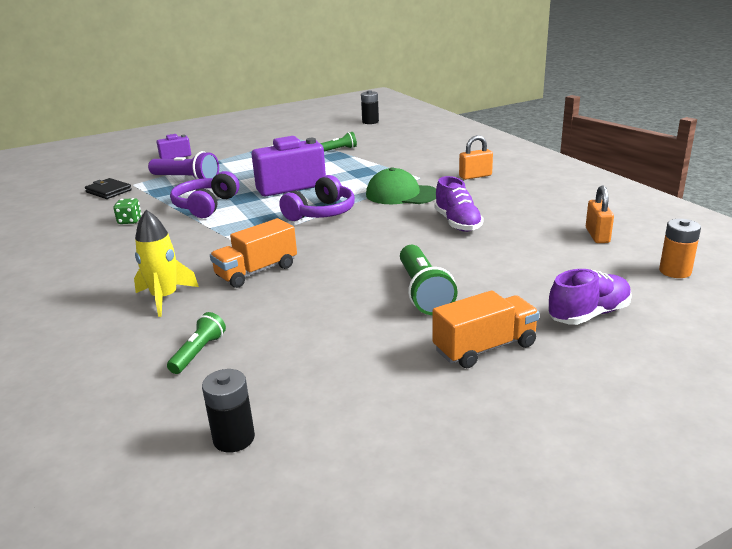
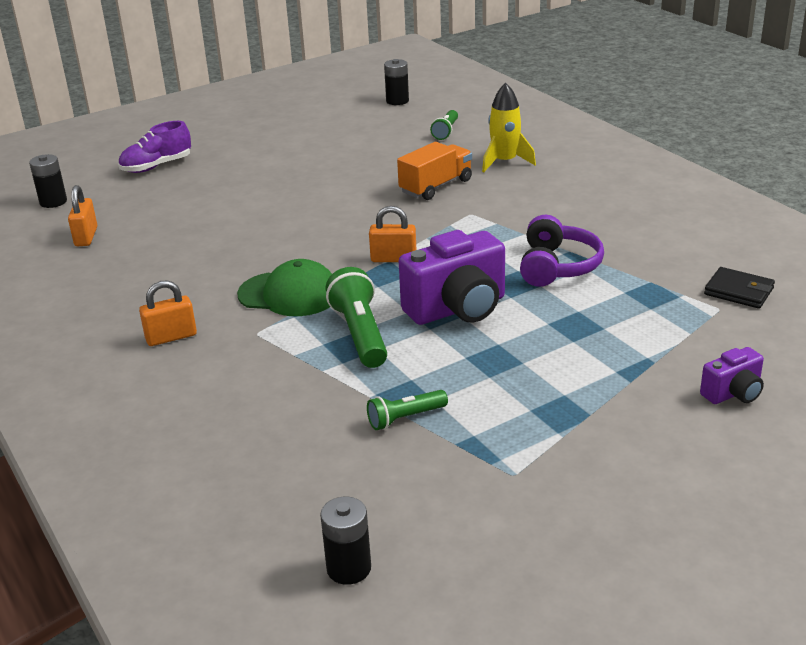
camera: 175 degrees right, 5 degrees up
(130, 221) = (636, 239): green dice -> none
(186, 179) = (639, 322): purple flashlight -> none
(321, 213) = (393, 259): purple headphones -> orange padlock
(423, 292) = (280, 176): green flashlight -> green flashlight (360, 334)
(457, 223) = (227, 248): purple shoe -> none
(485, 348) = (244, 144): orange truck -> none
(675, 271) = (53, 202): orange battery -> black battery

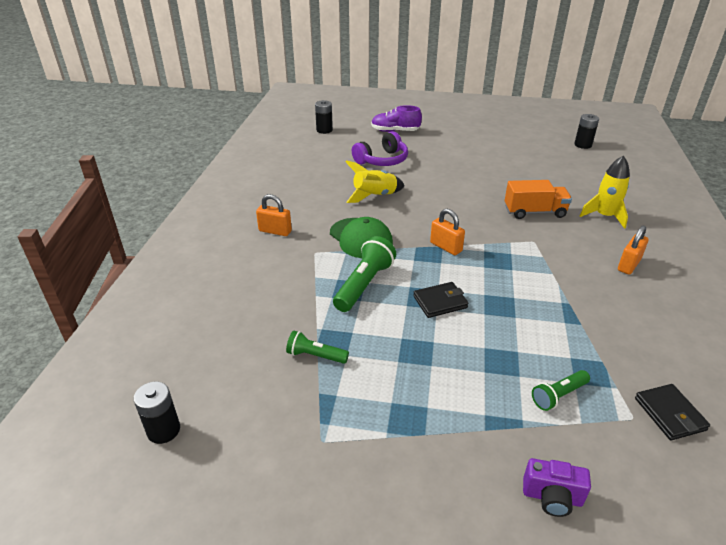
camera: 40 degrees right, 5 degrees up
(86, 237) = (313, 155): orange padlock -> orange padlock (629, 265)
(240, 246) = (374, 196): none -> yellow rocket
(446, 131) = (589, 178): green flashlight -> green flashlight (558, 395)
(458, 309) = (440, 302): purple camera -> black wallet
(557, 266) = (545, 310): purple headphones -> purple headphones (382, 160)

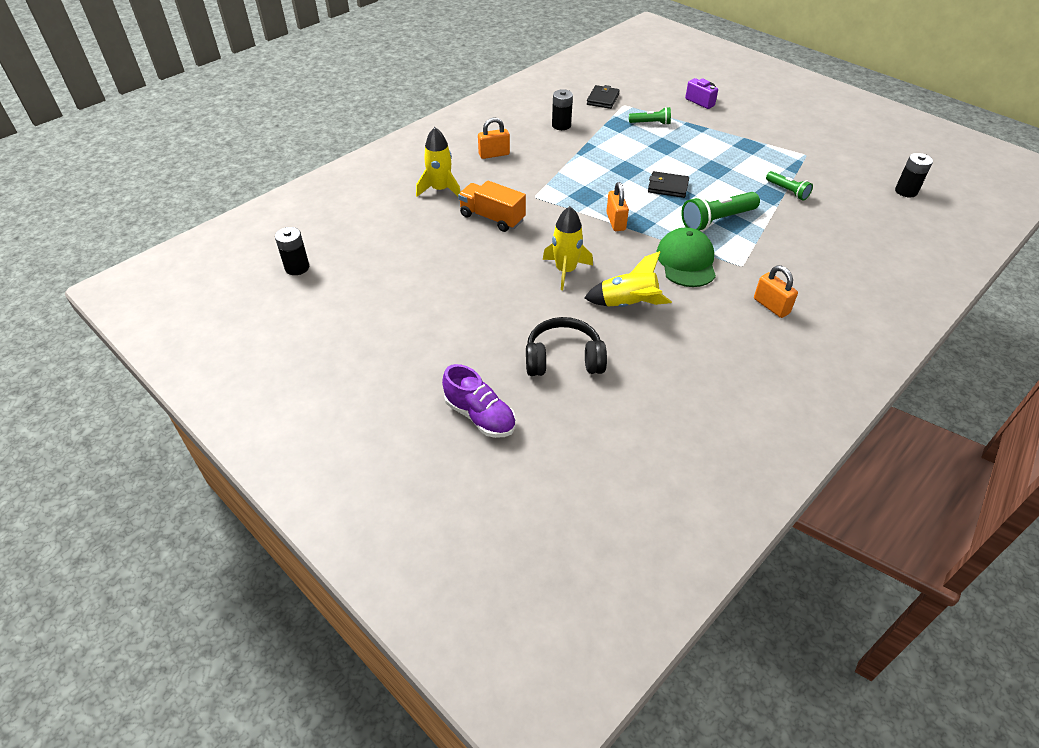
camera: 145 degrees left, 10 degrees up
(324, 130) = (586, 480): black battery -> black battery (561, 125)
(382, 160) = (563, 359): purple headphones -> black headphones
(436, 199) = (566, 271): none -> yellow rocket

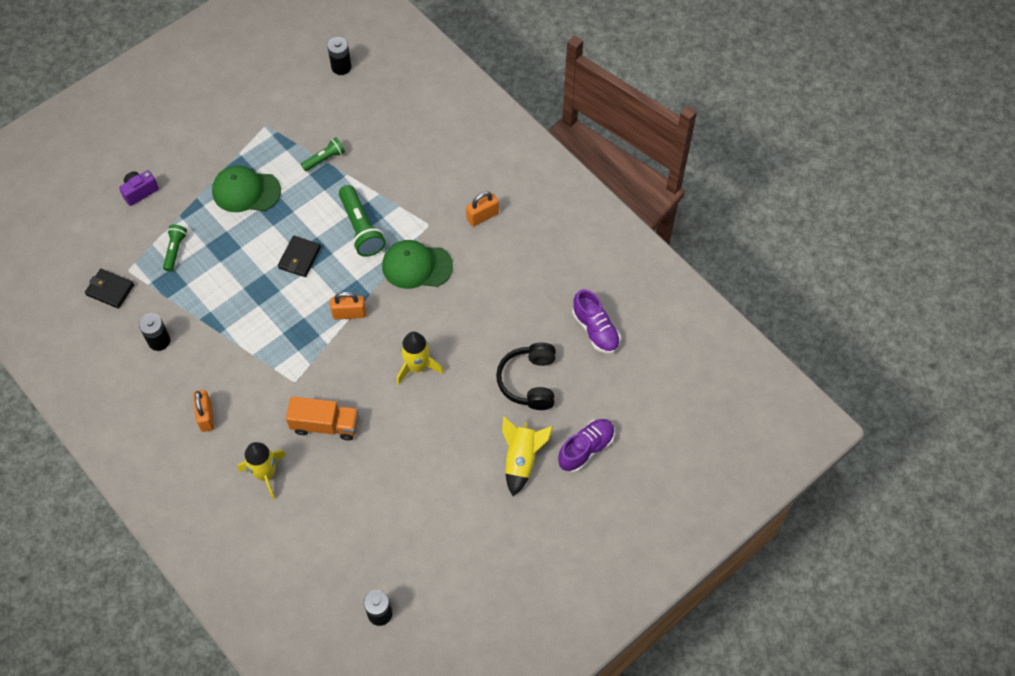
camera: 85 degrees left, 15 degrees up
(492, 218) = (325, 425): orange truck -> orange truck turned 120 degrees counterclockwise
(628, 304) = (469, 323): yellow rocket -> yellow rocket (521, 460)
(648, 418) = (595, 330): none -> purple shoe
(727, 151) = (246, 191): none -> green cap

